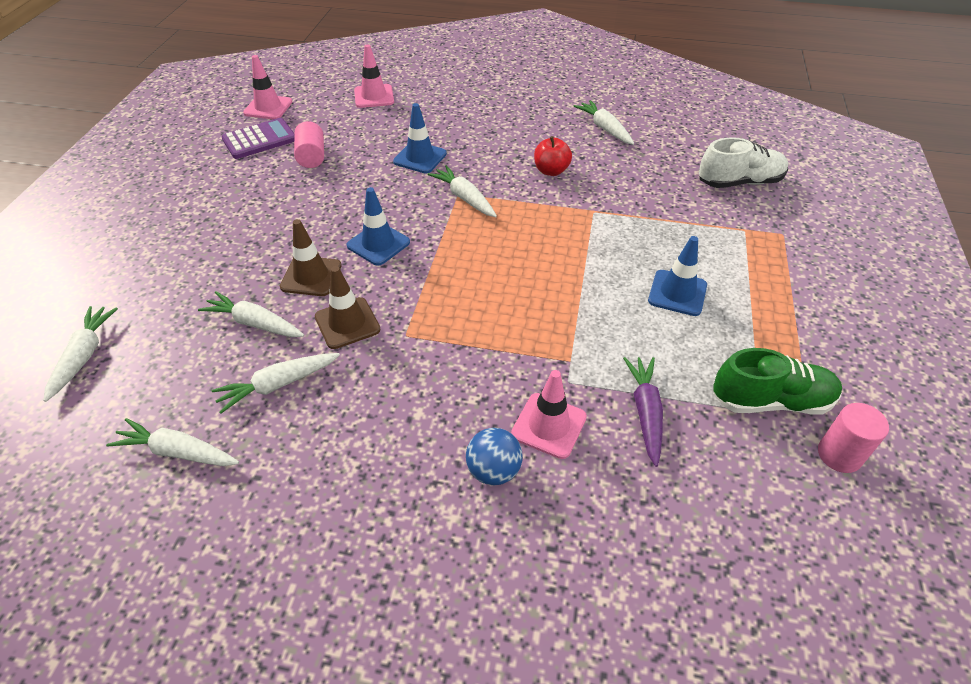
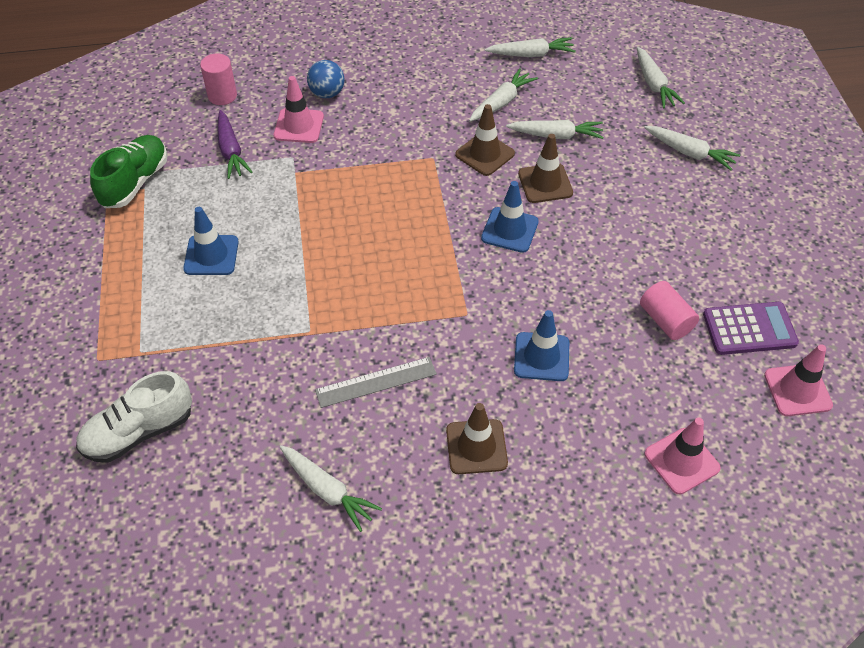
camera: 160 degrees right, 5 degrees up
(259, 139) = (749, 329): purple calculator -> purple calculator turned 135 degrees counterclockwise
(464, 198) = (457, 310): white carrot -> white carrot (689, 153)
(497, 127) = (476, 447): none -> brown traffic cone
(551, 171) = (376, 382): red apple -> grey ruler
(771, 401) = (135, 182): green shoe -> green shoe turned 135 degrees clockwise
(839, 455) = (91, 159): pink cylinder -> pink cylinder (222, 96)

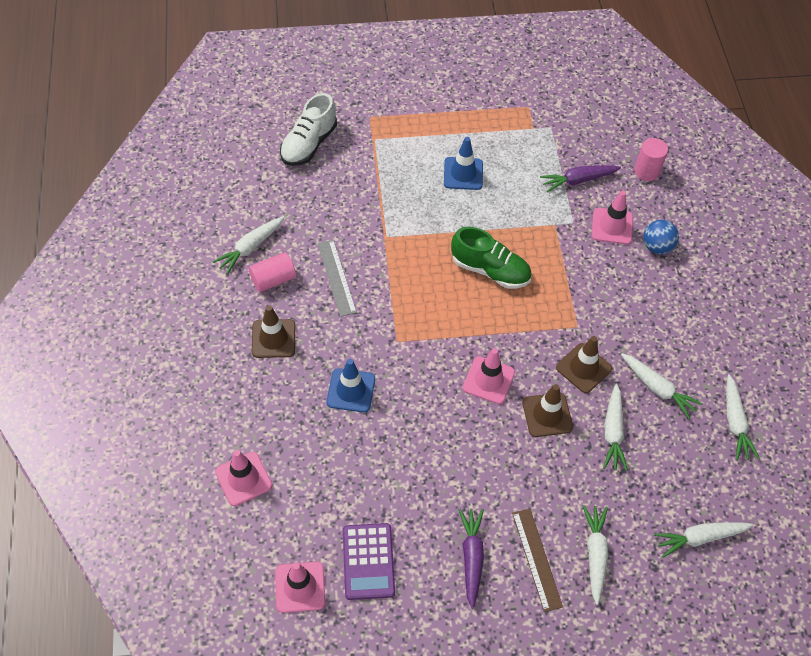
camera: 90 degrees right, 5 degrees up
(135, 182) = (540, 122): green shoe -> green shoe (490, 270)
(139, 432) = (309, 144): white shoe -> white shoe turned 120 degrees counterclockwise
(509, 230) = (488, 380): blue traffic cone -> pink traffic cone
(665, 320) = (382, 492): pink cylinder -> pink cylinder (273, 279)
(689, 153) = (595, 554): white carrot -> white carrot turned 150 degrees clockwise
(706, 194) = (536, 559): none -> brown ruler
(719, 243) = (471, 558): none -> purple carrot

